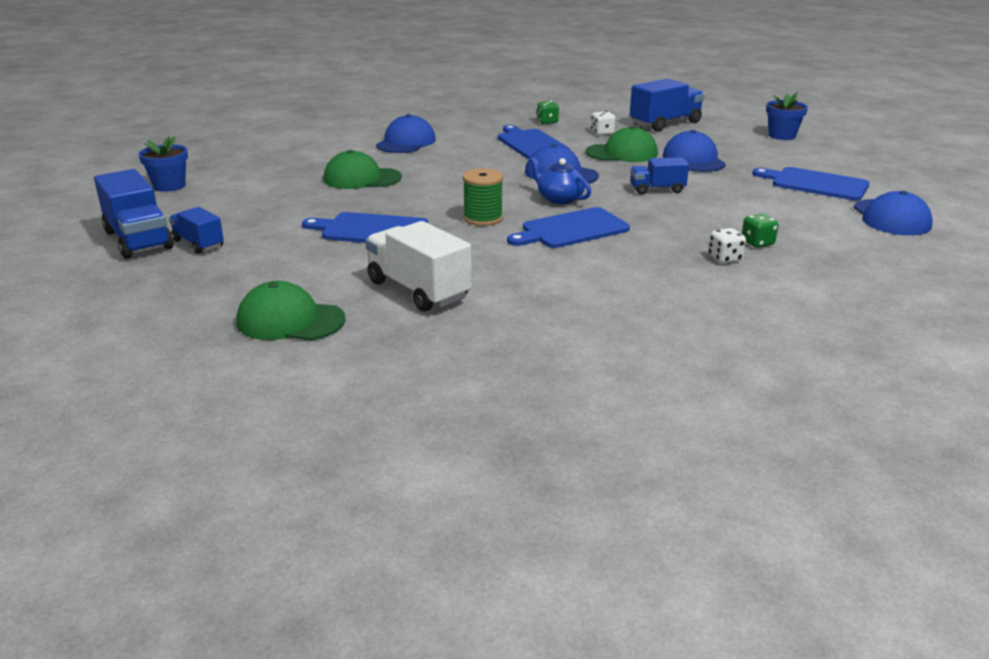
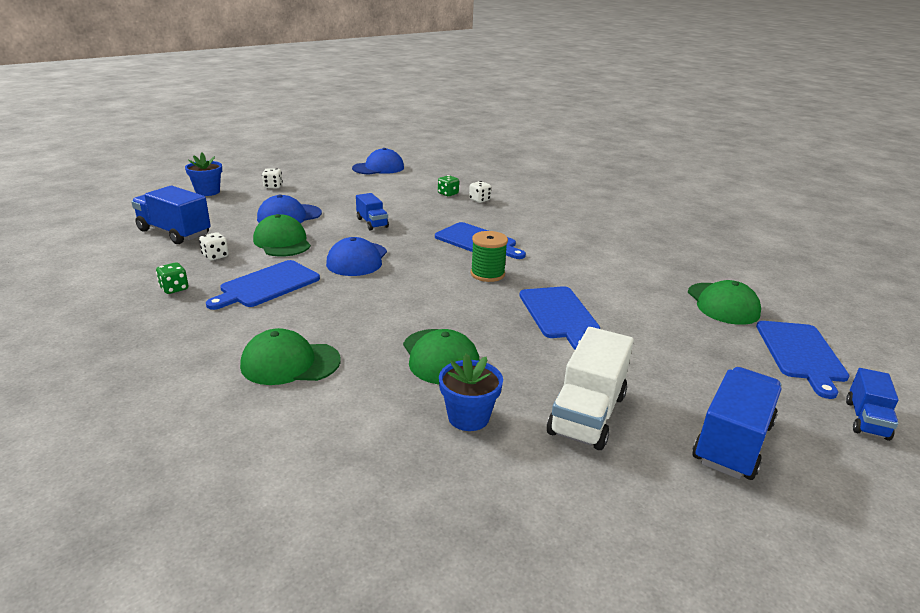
camera: 115 degrees left, 0 degrees up
(169, 186) = (588, 512): blue flower pot -> blue flower pot (468, 417)
(198, 244) = (688, 396): blue truck -> blue truck (866, 420)
(406, 142) = (290, 363): blue cap -> green cap
(418, 290) = (627, 273): white truck -> white truck (587, 414)
(559, 199) = (419, 252): blue teapot -> none
(799, 160) = (273, 186): none -> white dice
(815, 184) = (327, 182): blue cutting board -> blue cutting board (801, 354)

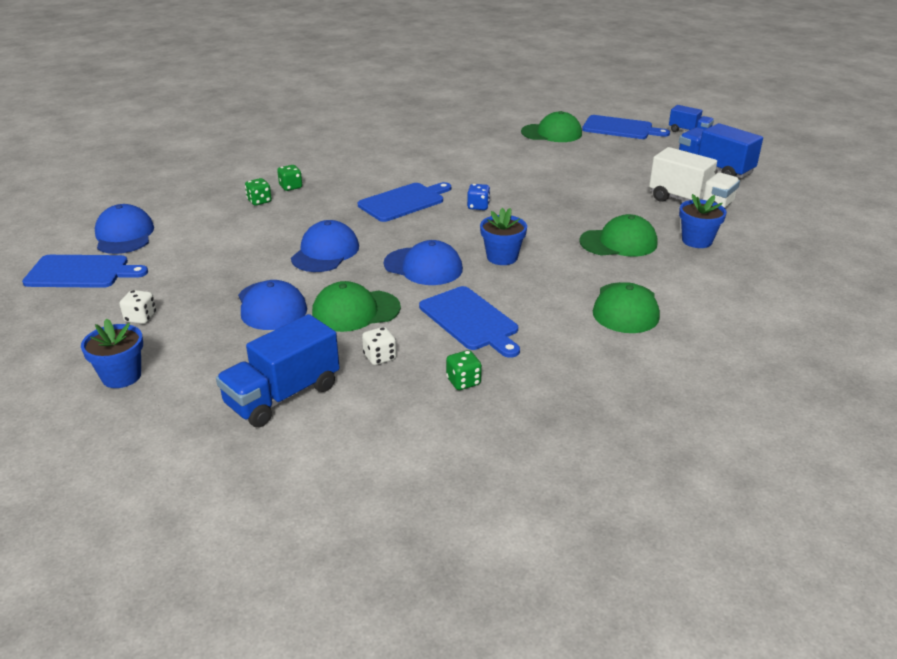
camera: 75 degrees left, 5 degrees up
(372, 223) = (325, 252): blue truck -> blue cap
(384, 292) = (502, 257): none -> blue flower pot
(479, 200) = (291, 187): white dice -> green dice
(487, 274) = (478, 206): green spool -> blue dice
(559, 315) = (559, 189): blue cutting board -> blue cutting board (81, 272)

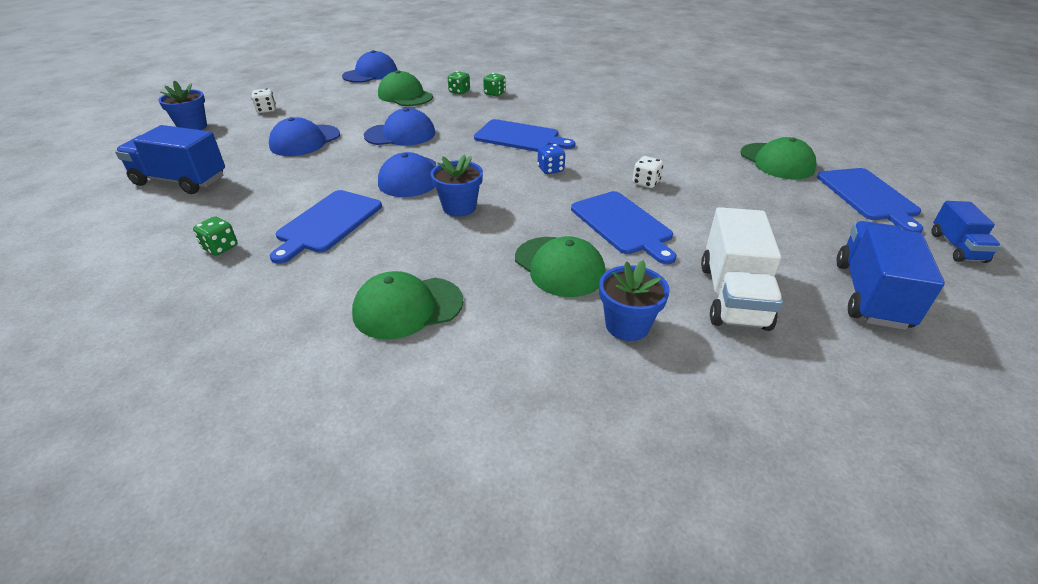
camera: 60 degrees right, 5 degrees up
(81, 272) = (314, 79): blue cutting board -> blue cutting board (623, 225)
(355, 311) = (315, 171): green cap -> green cap (405, 96)
(380, 357) = (247, 200): white dice -> white dice (646, 183)

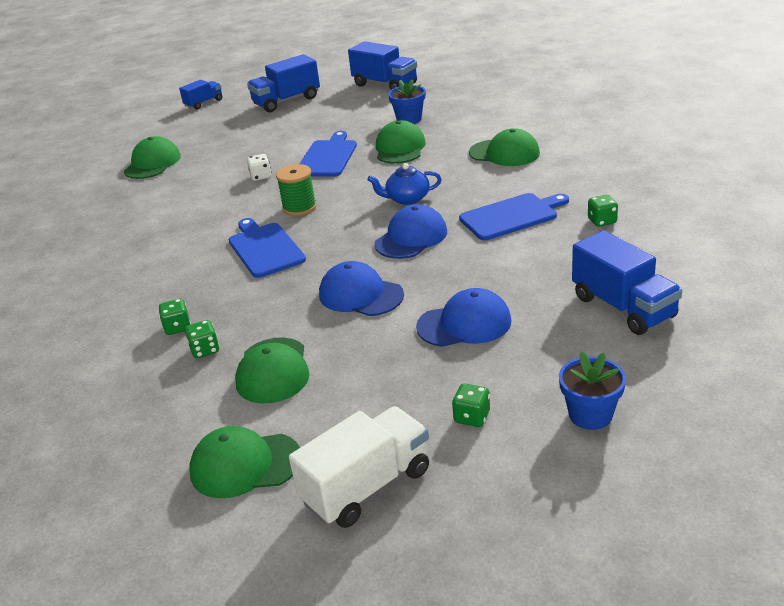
camera: 135 degrees left, 5 degrees down
(266, 110) = (472, 417): white dice -> green dice
(370, 74) = (245, 465): blue cap -> green cap
(459, 207) = (407, 199): blue flower pot -> blue teapot
(550, 169) = (299, 207): blue dice -> green spool
(733, 296) = (343, 116): white truck -> white truck (367, 486)
(820, 409) = (385, 84): none -> blue truck
(868, 196) = (170, 131): blue cutting board -> none

